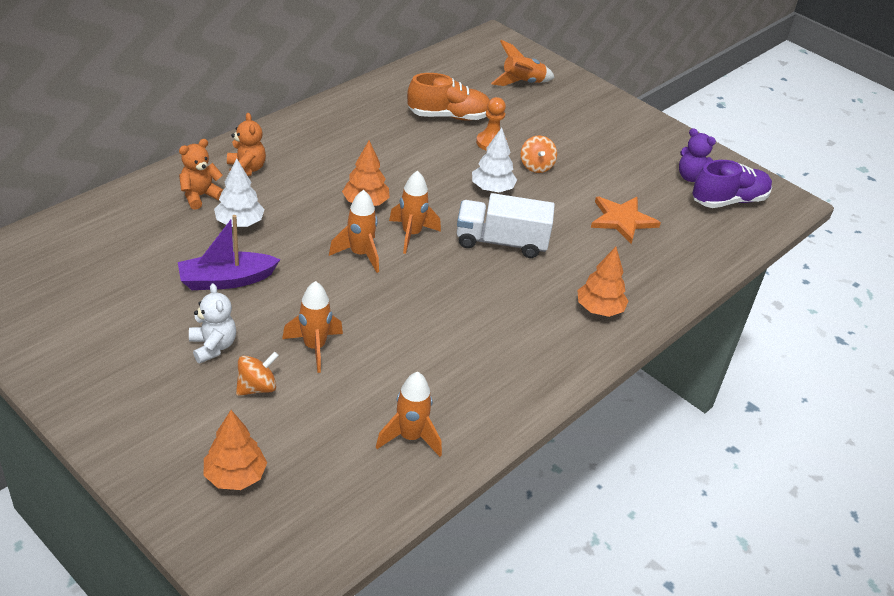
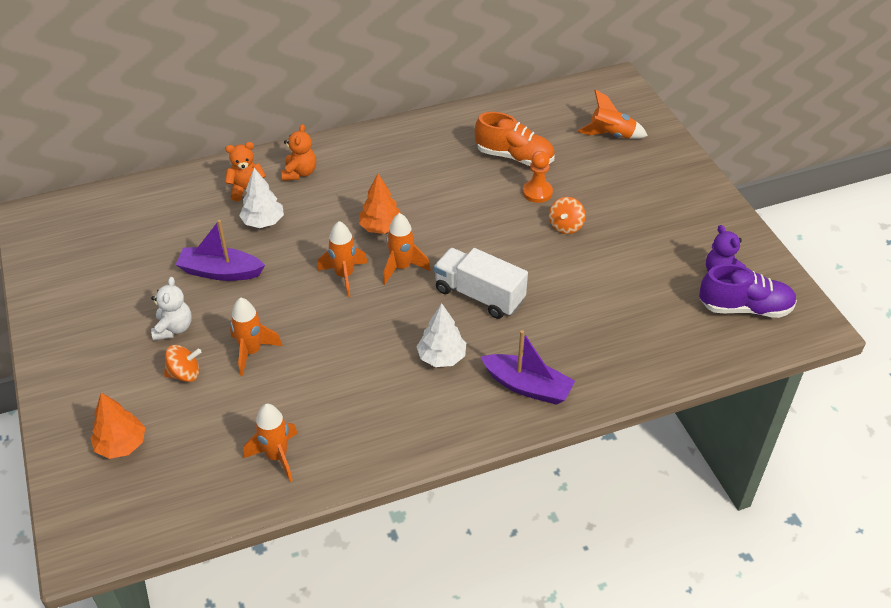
camera: 30 degrees right, 5 degrees up
(492, 189) = (506, 240): white tree -> white tree (441, 357)
(599, 309) = (527, 386): orange tree -> purple boat
(622, 220) = (614, 302): orange star -> none

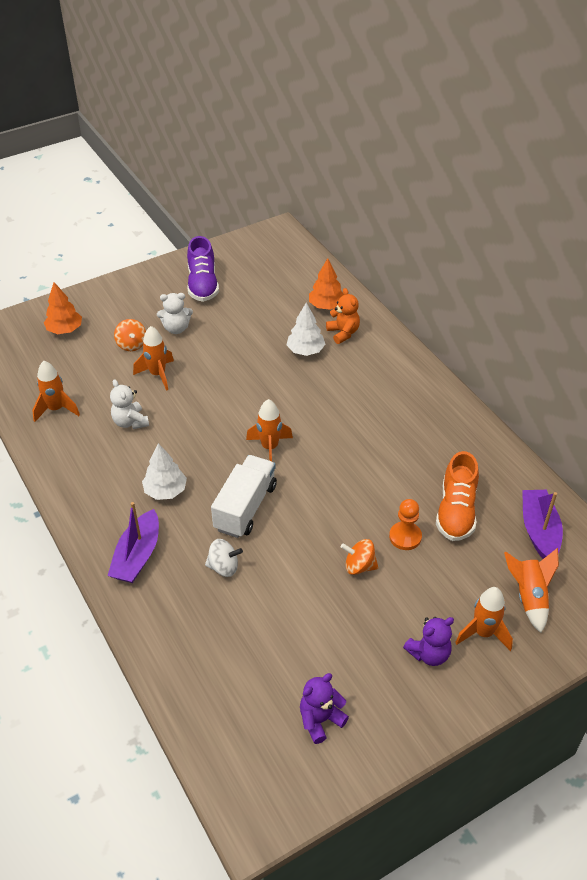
camera: 80 degrees right, 0 degrees up
(220, 272) = (241, 339): purple boat -> purple boat (539, 531)
(300, 173) = (376, 360): orange teddy bear -> none
(325, 382) = (130, 422): none -> white teddy bear
(344, 276) = (251, 412): orange rocket -> orange rocket (483, 633)
(381, 228) = (318, 425): orange tree -> orange tree (326, 306)
(552, 319) = (224, 567): none -> white spinning top
(661, 200) = (429, 653): none -> purple teddy bear
(745, 308) = (269, 744): purple shoe -> purple shoe (203, 285)

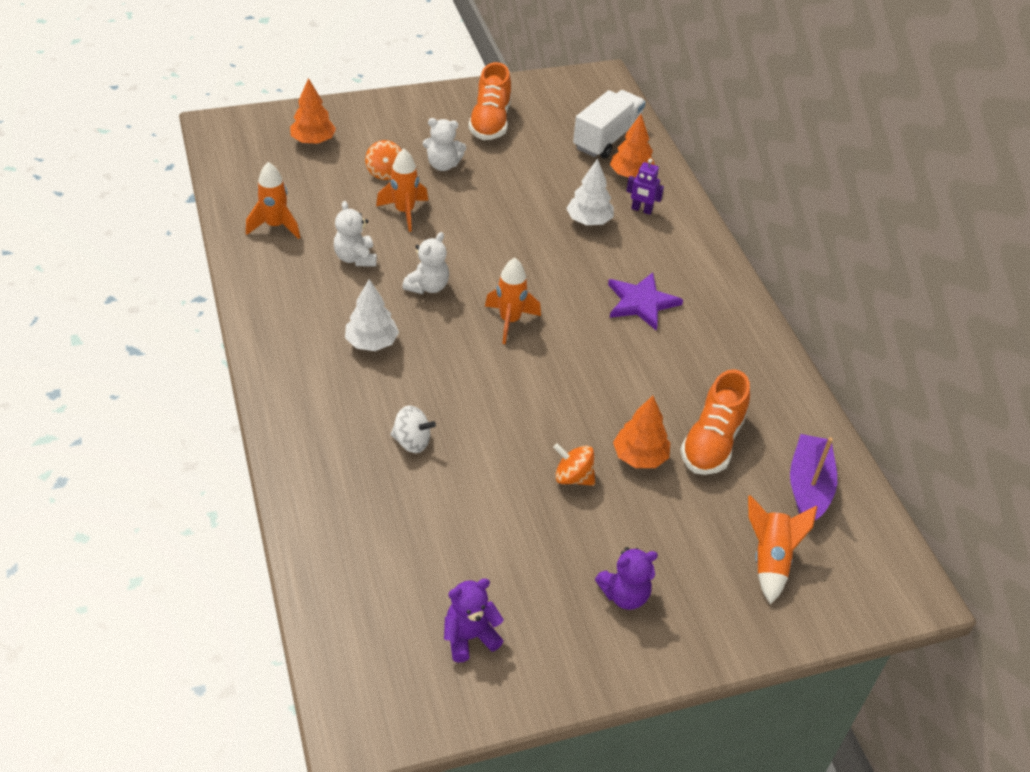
camera: 10 degrees right, 0 degrees up
(137, 556) = (316, 407): purple boat -> none
(196, 433) = (427, 286): none -> white teddy bear
(203, 285) = (490, 122): purple shoe -> orange shoe
(245, 507) = (459, 381): white truck -> white truck (607, 138)
(343, 333) = (641, 210): orange teddy bear -> purple robot
(367, 409) = (641, 302): none -> purple star
(405, 537) = (640, 457): orange pawn -> orange tree
(483, 633) = (699, 588): orange rocket -> none

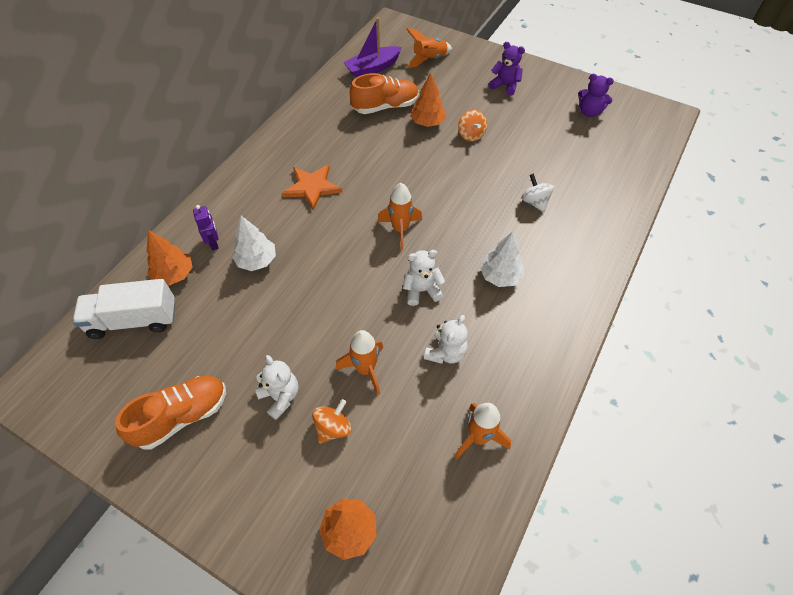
camera: 130 degrees left, 10 degrees up
(641, 302) = (312, 187): purple star -> orange star

